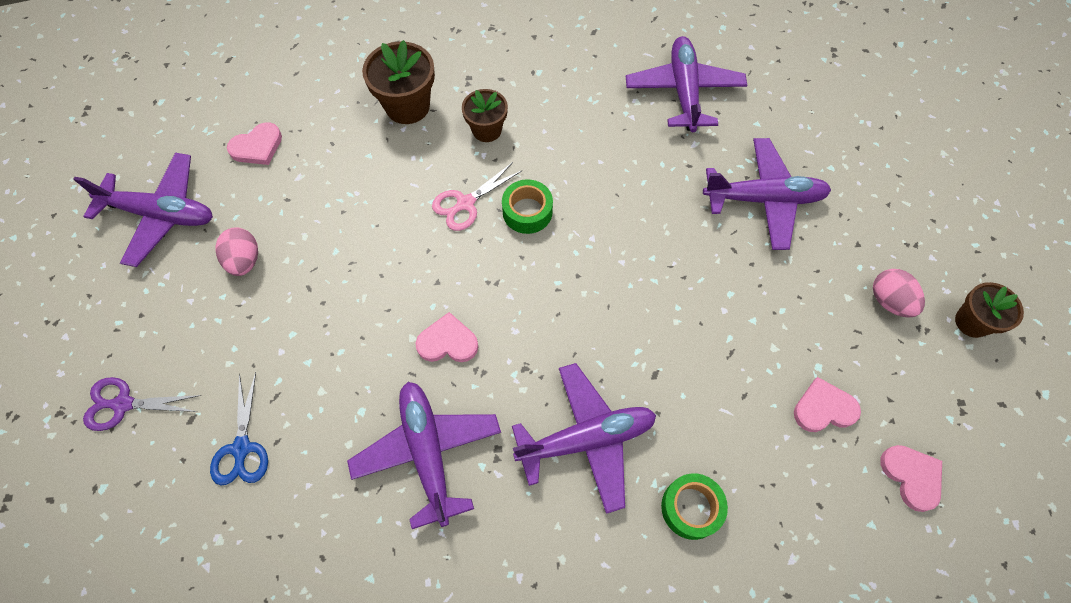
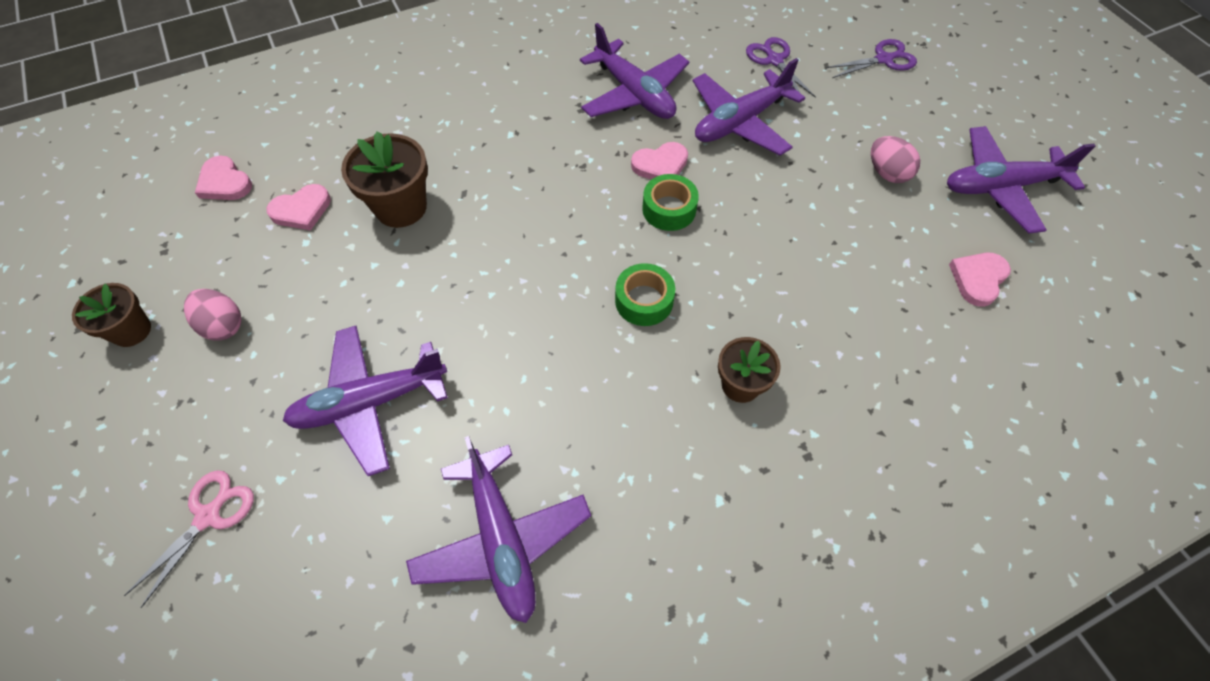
camera: 160 degrees right, 5 degrees down
(242, 448) = (774, 60): blue scissors -> purple scissors
(407, 106) = (855, 385): brown flower pot -> brown flower pot (401, 207)
(466, 203) = (714, 289): pink scissors -> pink scissors (208, 516)
(586, 439) = (511, 133): purple plane -> purple plane (740, 122)
(691, 508) = (414, 116): green tape -> green tape (669, 209)

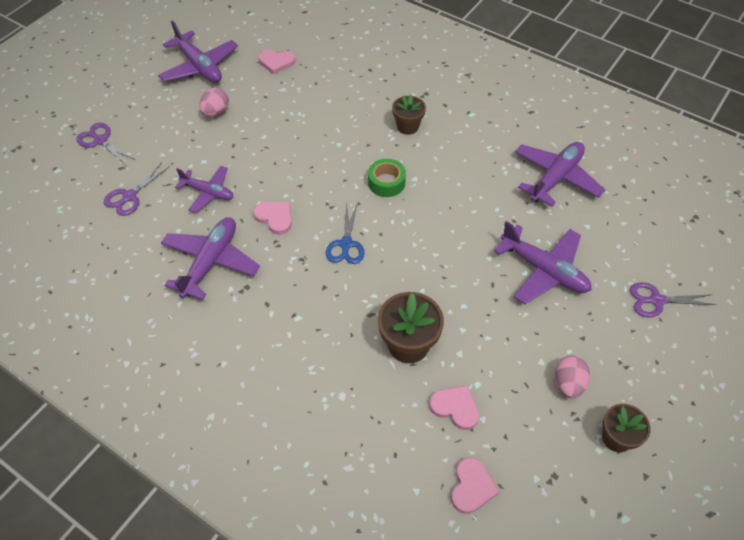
camera: 120 degrees left, 5 degrees down
(208, 516) = (657, 300): pink scissors -> purple scissors
(573, 213) = (346, 244): none -> blue scissors
(669, 209) = (310, 198): green tape -> none
(740, 122) = (208, 192): purple plane -> purple plane, size x0.65

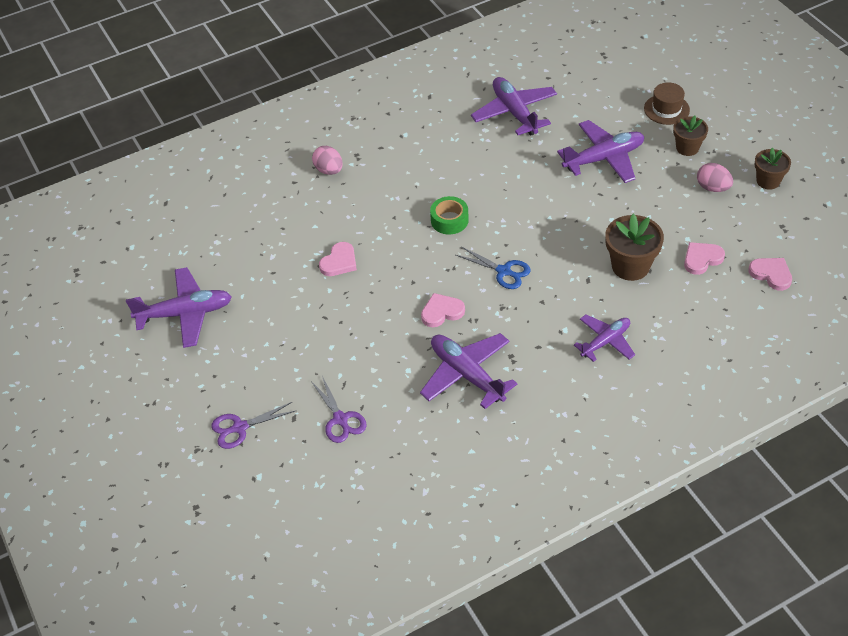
camera: 60 degrees left, 5 degrees down
(208, 192) = (377, 354): purple plane -> purple plane (605, 342)
(216, 112) = (267, 318): pink egg -> pink egg (329, 170)
(276, 62) = (228, 249): pink heart -> pink heart (339, 262)
(407, 126) = (390, 182): brown flower pot -> brown flower pot (687, 148)
(657, 300) = (666, 109): purple scissors -> brown hat

